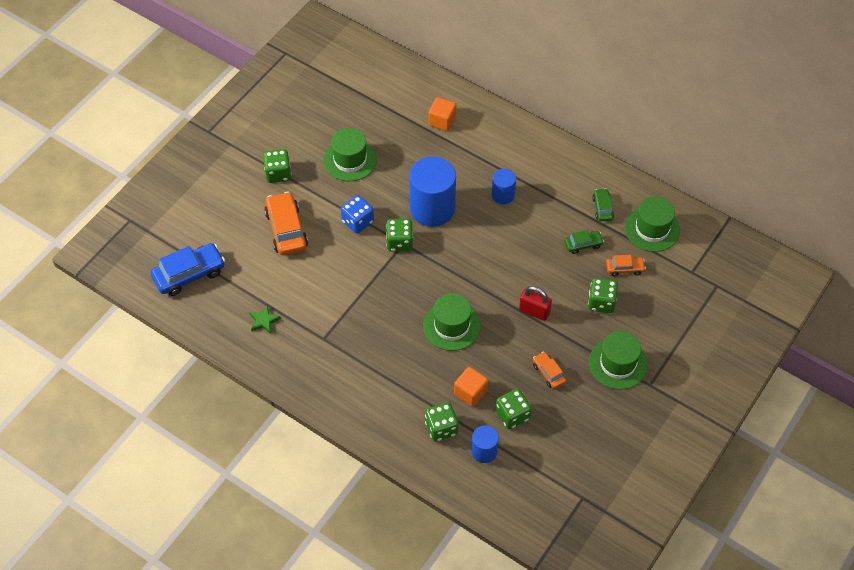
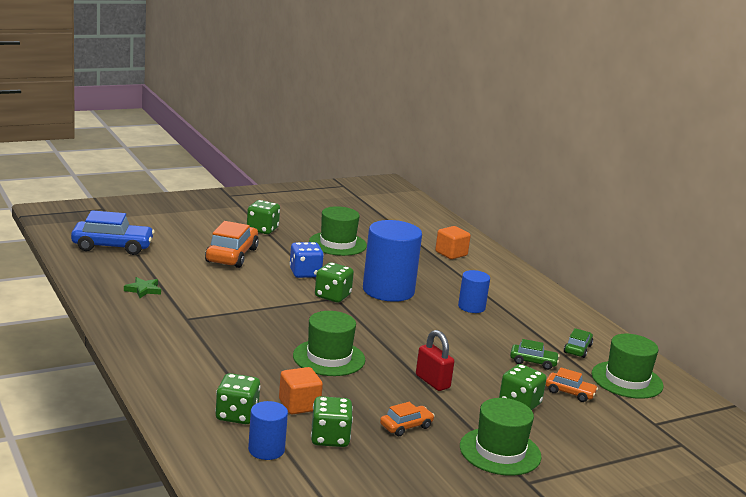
camera: 25 degrees right, 35 degrees down
(548, 373) = (406, 426): orange car -> orange car turned 60 degrees clockwise

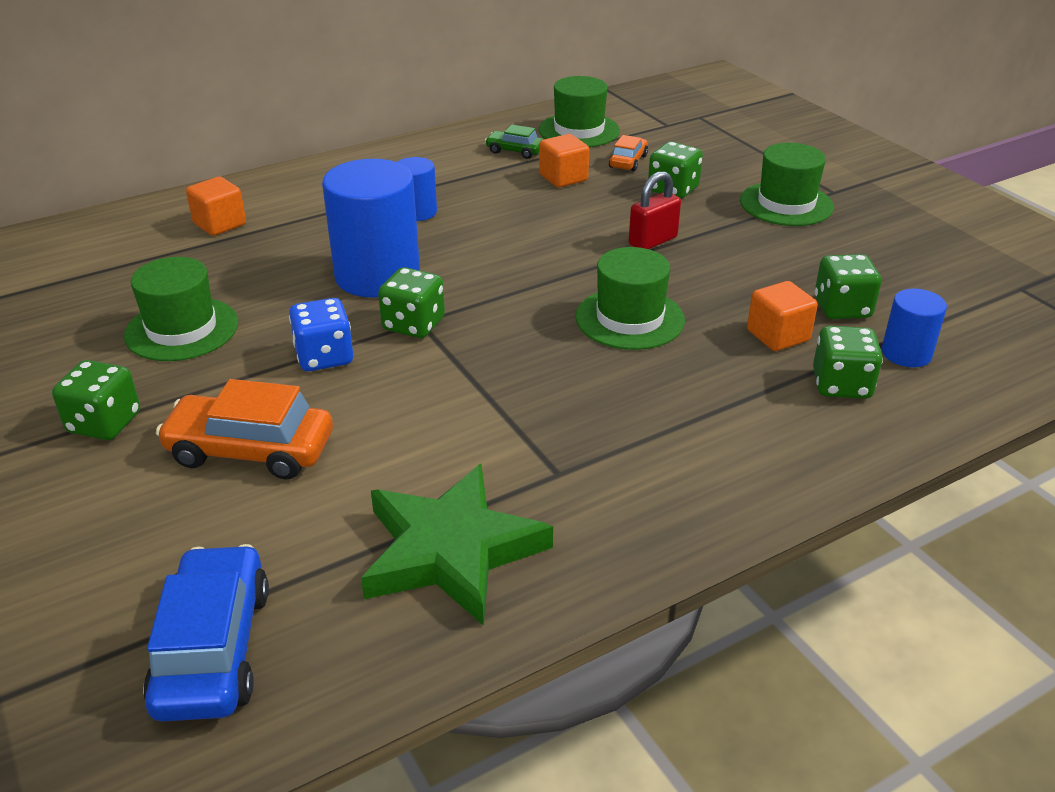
camera: 90 degrees left, 15 degrees up
(143, 290) = (451, 551): green star -> green star, size x2.43
(406, 426) = (775, 258): orange car -> none
(533, 362) = (563, 178): green car -> orange cube

